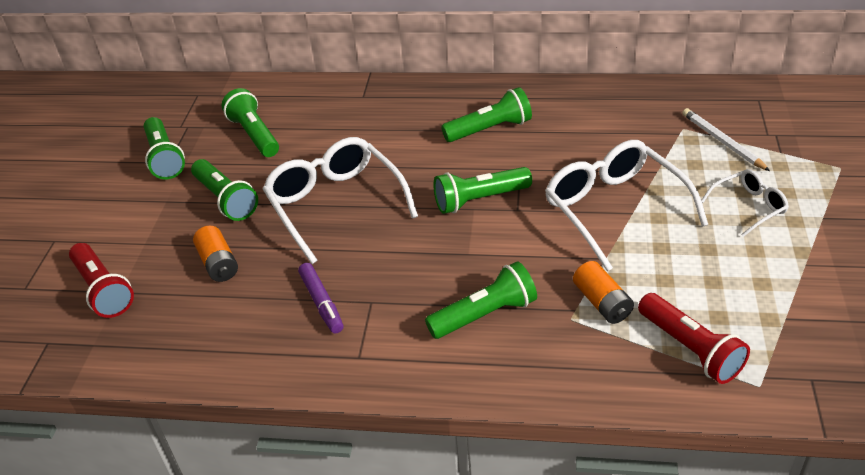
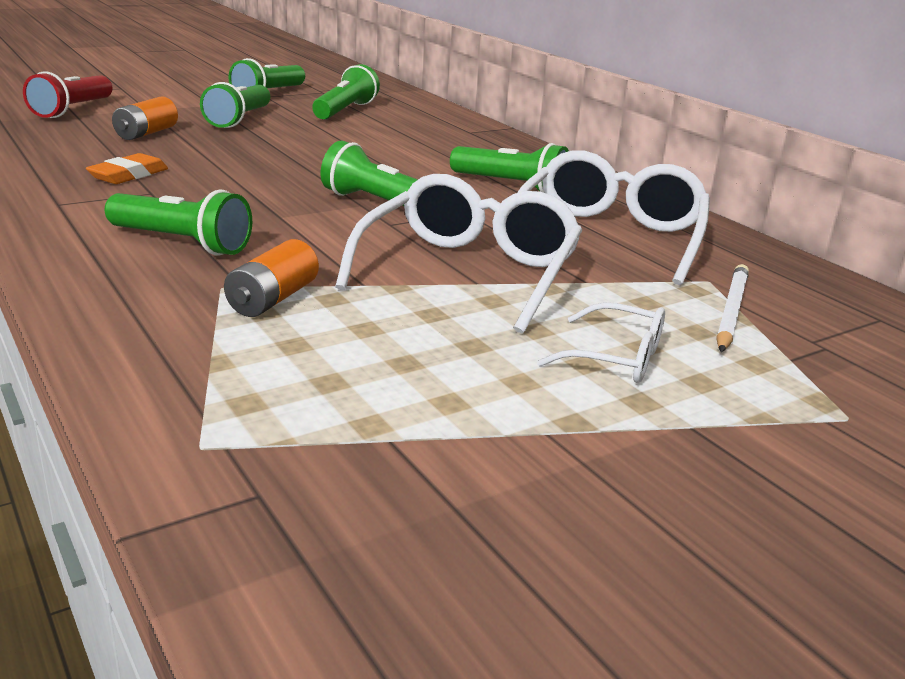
camera: 45 degrees right, 15 degrees down
(322, 303) = (128, 175): purple marker -> orange eraser
(335, 204) = (285, 153): white glasses -> white glasses (609, 236)
(690, 349) = (236, 375): red flashlight -> none

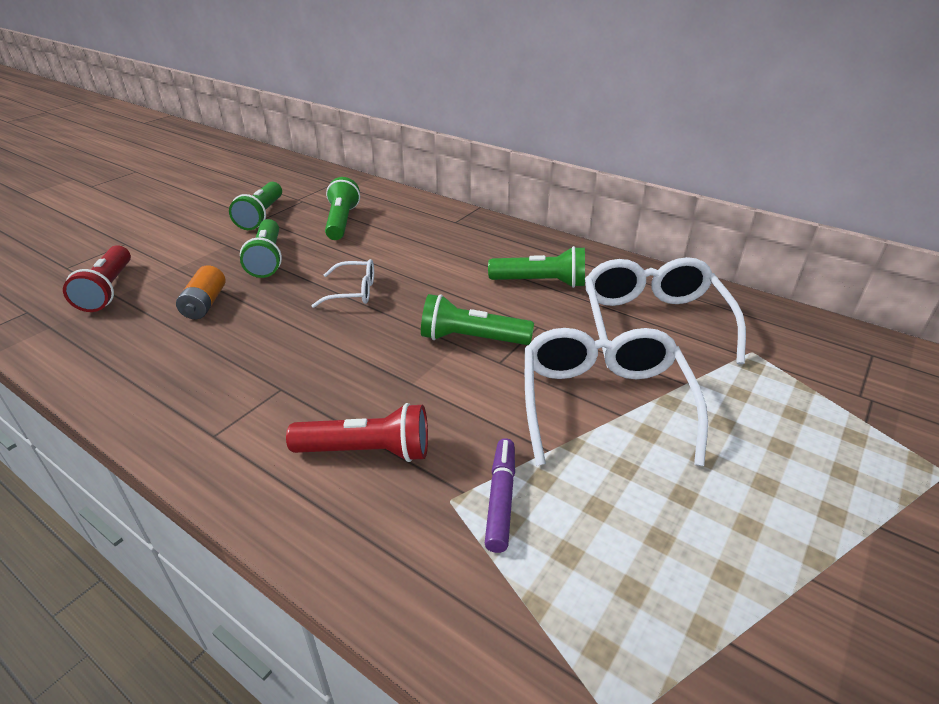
camera: 20 degrees left, 10 degrees up
(128, 175) = (241, 370): orange eraser -> none
(182, 243) = (368, 451): green flashlight -> red flashlight
(272, 299) = (501, 499): orange battery -> purple marker
(616, 358) = (777, 468): white glasses -> white glasses (353, 292)
(731, 311) = (792, 382): white pencil -> none

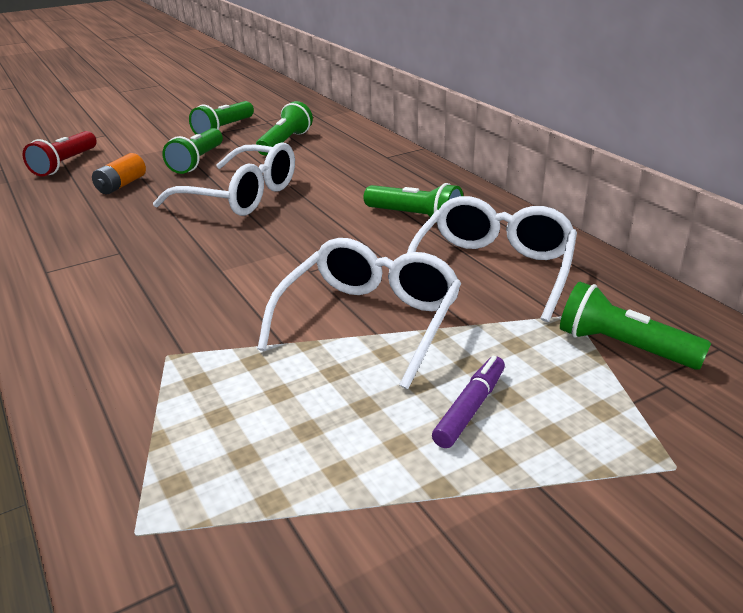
camera: 25 degrees right, 5 degrees down
(353, 292) = (241, 196): white glasses -> white glasses, size x1.95
(368, 451) = (140, 307): red flashlight -> none
(471, 339) = (303, 248): green flashlight -> green flashlight (622, 346)
(501, 499) = (206, 365): purple marker -> purple marker (470, 408)

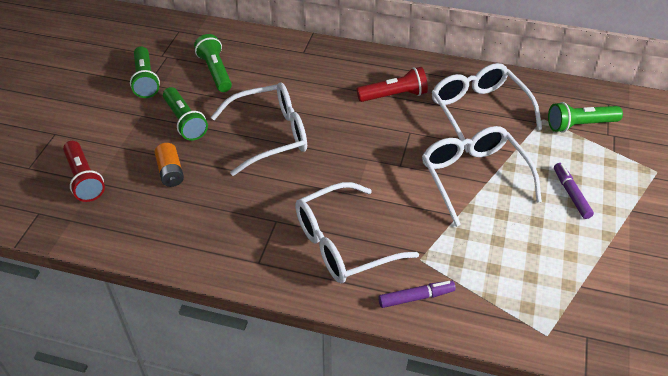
camera: 45 degrees left, 15 degrees up
(94, 384) = (416, 297): none -> purple marker
(130, 299) = (343, 244): none -> white glasses
(416, 217) = (394, 95): green flashlight -> red flashlight

